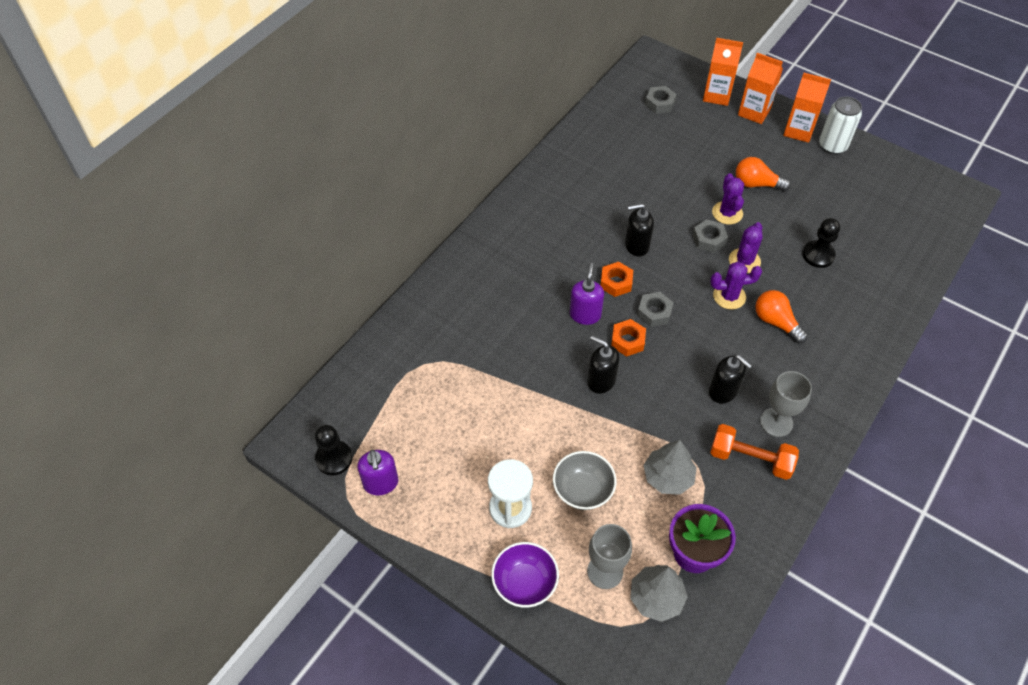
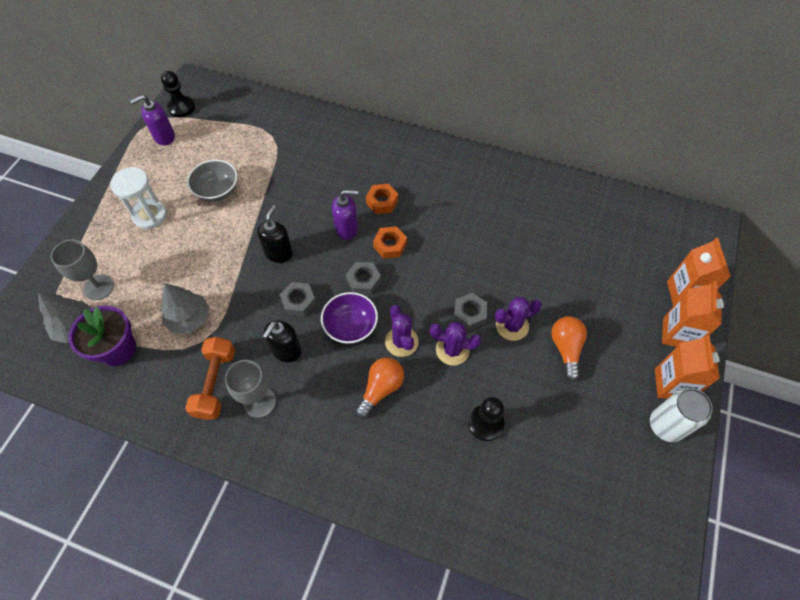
camera: 75 degrees right, 5 degrees up
(524, 583) = (88, 237): purple bowl -> purple bowl (351, 327)
(583, 490) = (170, 259): grey bowl -> grey bowl (217, 191)
(627, 341) = (326, 265): orange nut -> orange nut (382, 202)
(636, 246) = (439, 254): black soap dispenser -> none
(659, 103) = (641, 243): grey nut -> grey nut (298, 302)

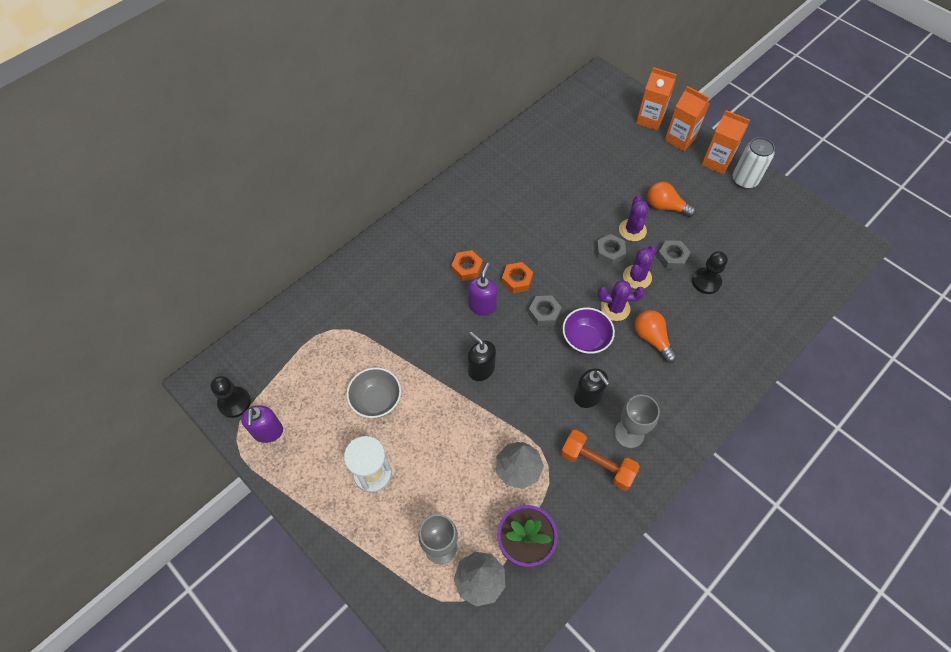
camera: 65 degrees left, 0 degrees up
(298, 302) = (542, 370): grey nut -> grey nut (672, 257)

